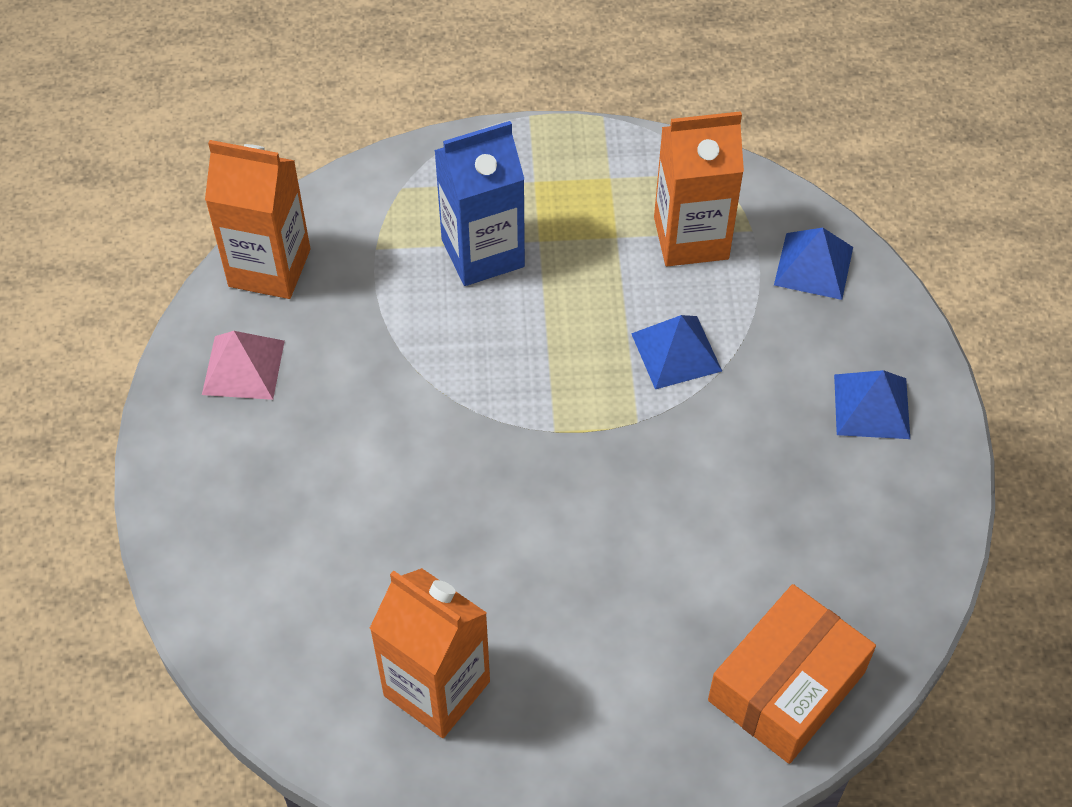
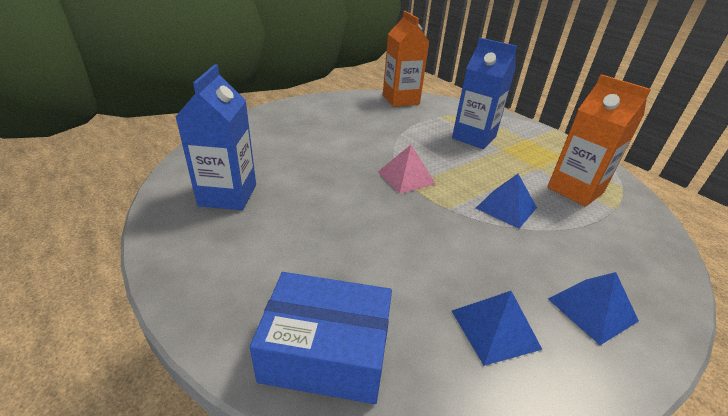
camera: 55 degrees right, 20 degrees down
(243, 367) = (352, 106): pink pyramid -> pink pyramid (406, 177)
(437, 688) = (228, 195): orange carton -> blue carton
(786, 686) = (326, 351): orange box -> blue box
(813, 266) = (636, 241): blue pyramid -> blue pyramid (494, 329)

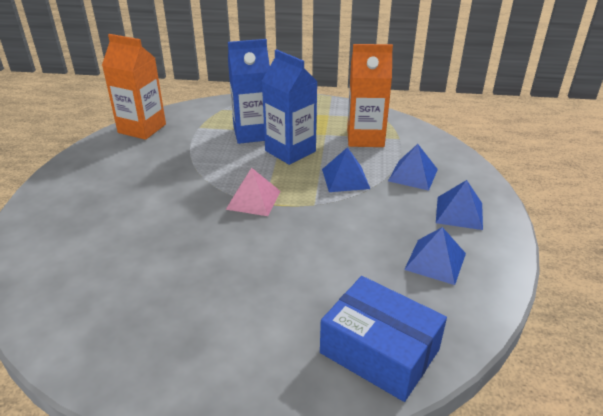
camera: 45 degrees left, 0 degrees up
(228, 195) = (135, 318): blue carton -> blue carton (290, 151)
(326, 351) = (379, 351): blue box -> blue box turned 75 degrees clockwise
(584, 245) = (413, 175): none -> blue pyramid

